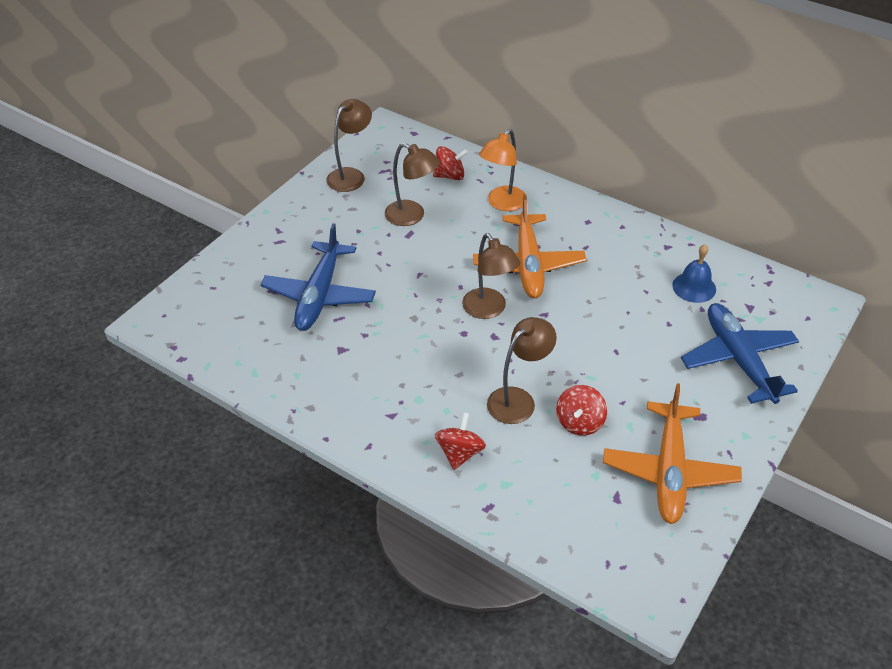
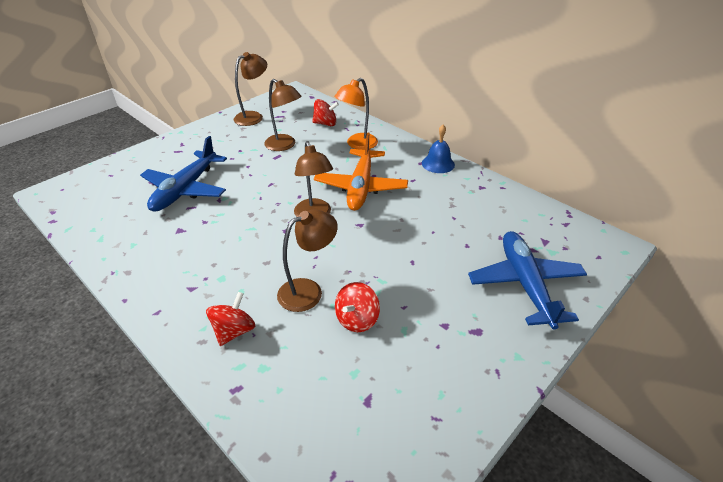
camera: 10 degrees right, 5 degrees down
(669, 470) = (430, 381): orange plane -> none
(694, 287) = (497, 219): blue bell -> blue bell (438, 164)

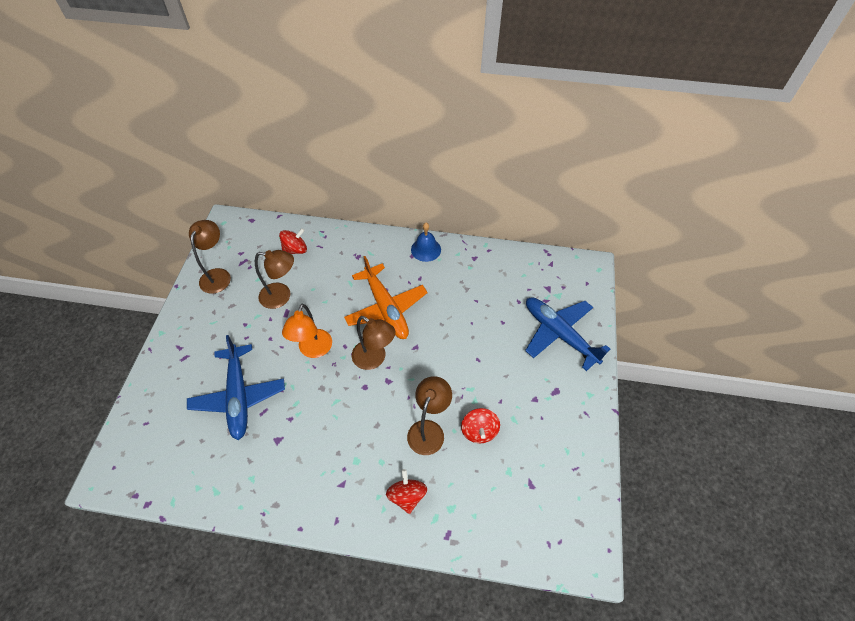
camera: 35 degrees left, 15 degrees up
(357, 144) = (345, 261): orange lamp -> orange lamp (313, 350)

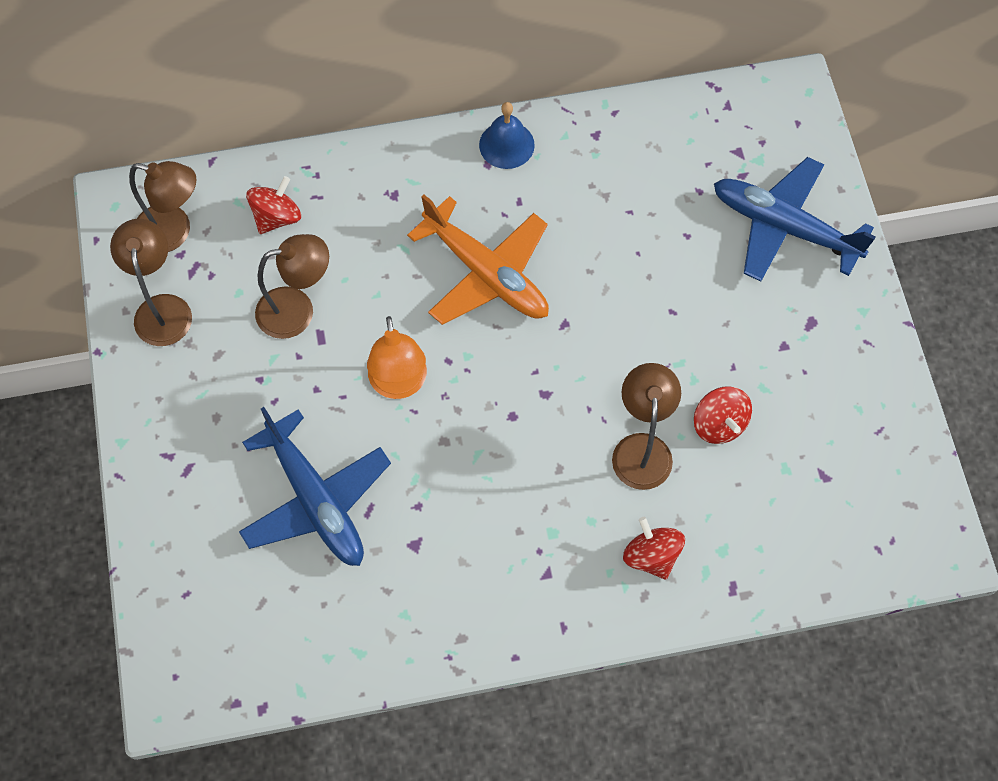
camera: 20 degrees left, 10 degrees up
(374, 359) = (507, 366): brown lamp -> brown lamp (174, 232)

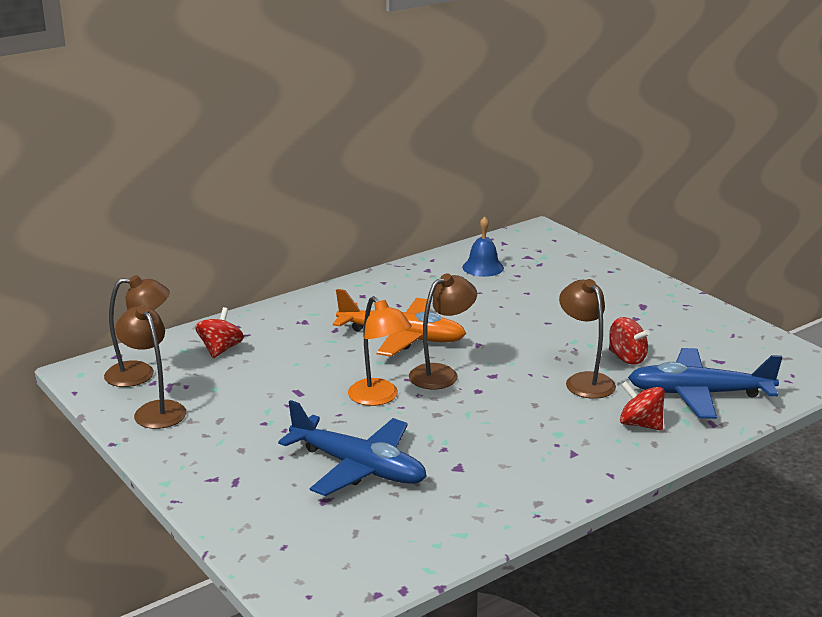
camera: 25 degrees left, 40 degrees down
(297, 310) = (270, 385): brown lamp -> brown lamp (441, 373)
(506, 145) = (369, 286): blue bell -> blue bell (483, 267)
(784, 227) = (586, 276): blue plane -> blue plane (699, 394)

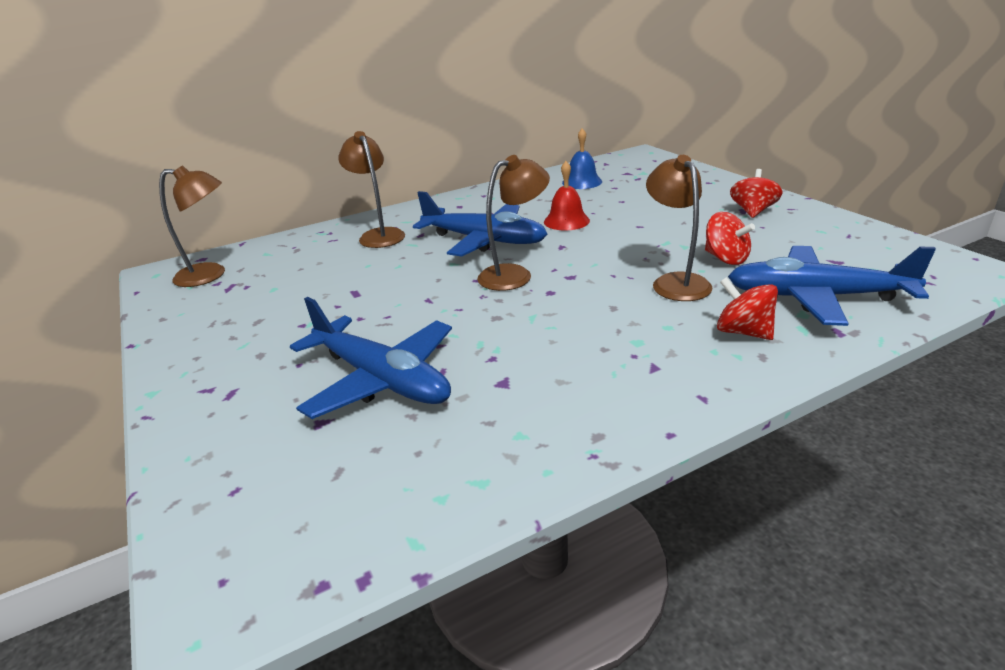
camera: 10 degrees right, 5 degrees up
(155, 410) = (199, 310): brown lamp -> brown lamp (379, 235)
(220, 349) = (301, 253): red spinning top -> red spinning top (752, 211)
(379, 398) = (438, 299): orange lamp -> none
(401, 337) = (484, 240): orange plane -> blue plane
(477, 316) = (566, 221): none -> red bell

